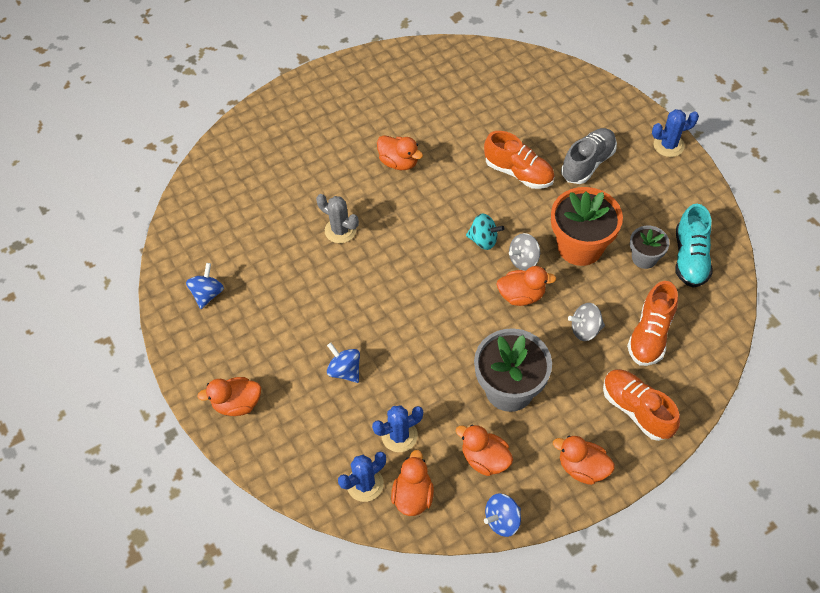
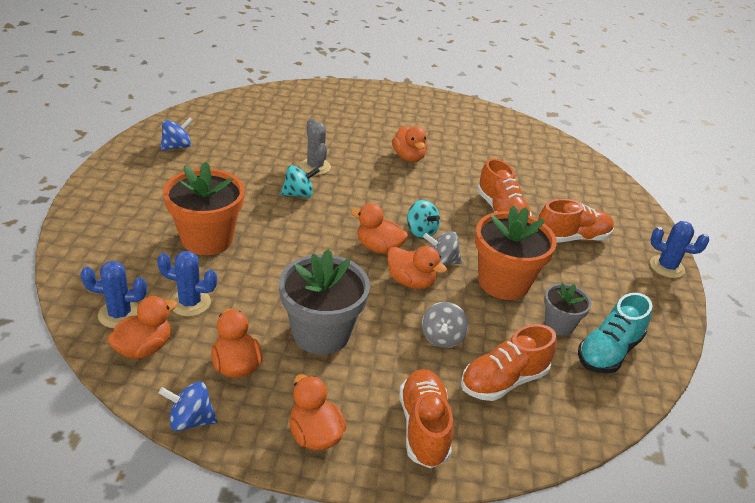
camera: 30 degrees right, 20 degrees down
(237, 404) = (106, 209): orange duck -> orange duck (378, 248)
(345, 370) = (207, 239): blue spinning top -> orange flower pot
(360, 271) = (298, 194): none -> turquoise spinning top
(585, 329) = (442, 338): grey spinning top -> grey spinning top turned 105 degrees counterclockwise
(588, 163) = (572, 238): grey shoe -> orange shoe

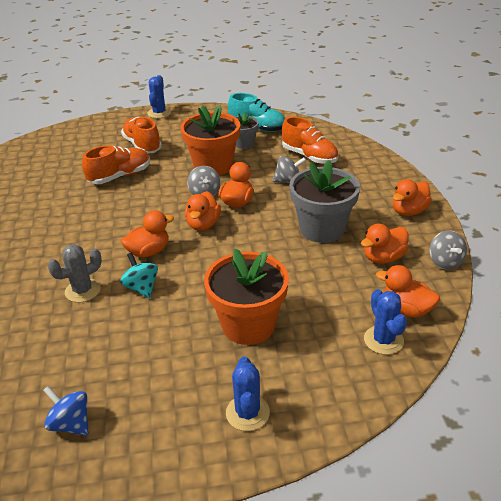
camera: 100 degrees left, 0 degrees up
(190, 303) = (339, 304): blue cactus -> blue cactus (247, 413)
(190, 420) = (445, 262): blue spinning top -> grey spinning top
(408, 157) = (43, 235): orange duck -> orange duck (149, 251)
(421, 232) = (169, 208): turquoise spinning top -> none
(423, 427) = (368, 176): orange shoe -> none

